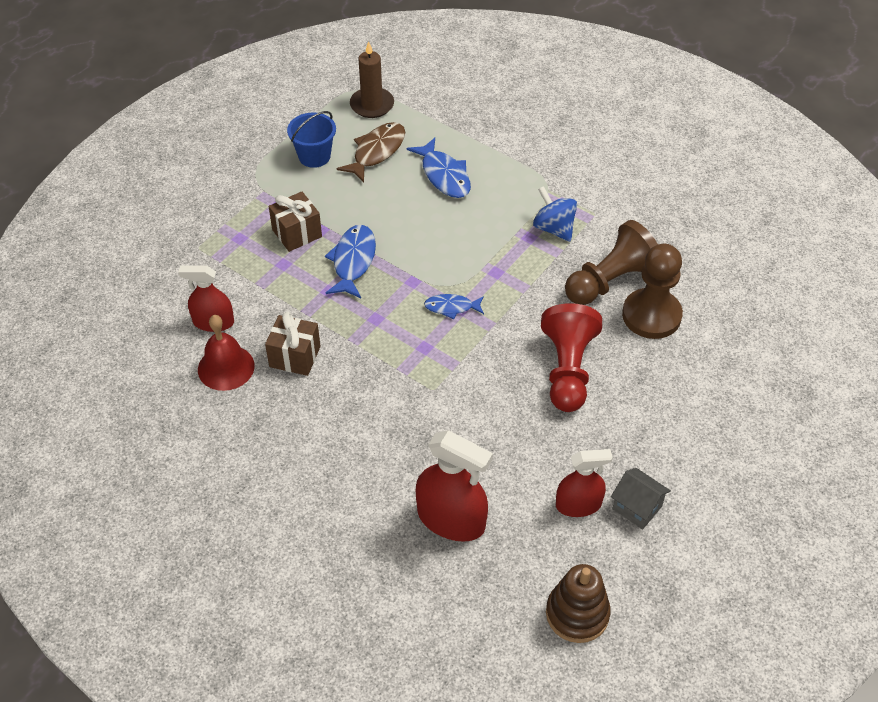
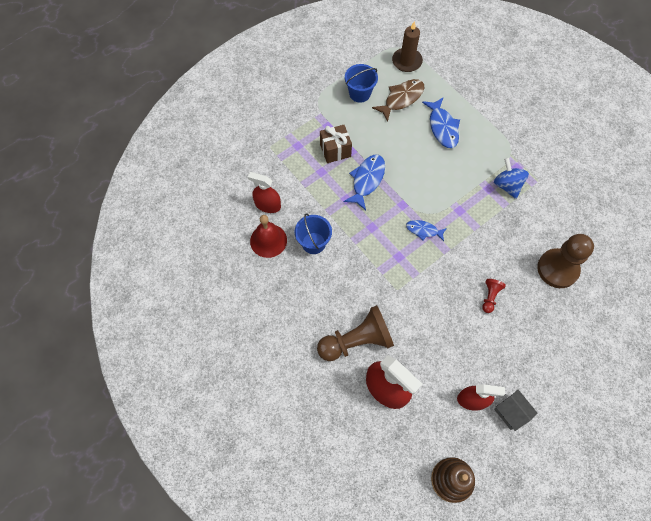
camera: 15 degrees right, 15 degrees up
(295, 356) = (313, 243): brown gift -> blue bucket
(567, 370) = (490, 297): red pawn -> red pawn, size x0.47
(611, 281) = (536, 235): brown pawn -> brown pawn (357, 341)

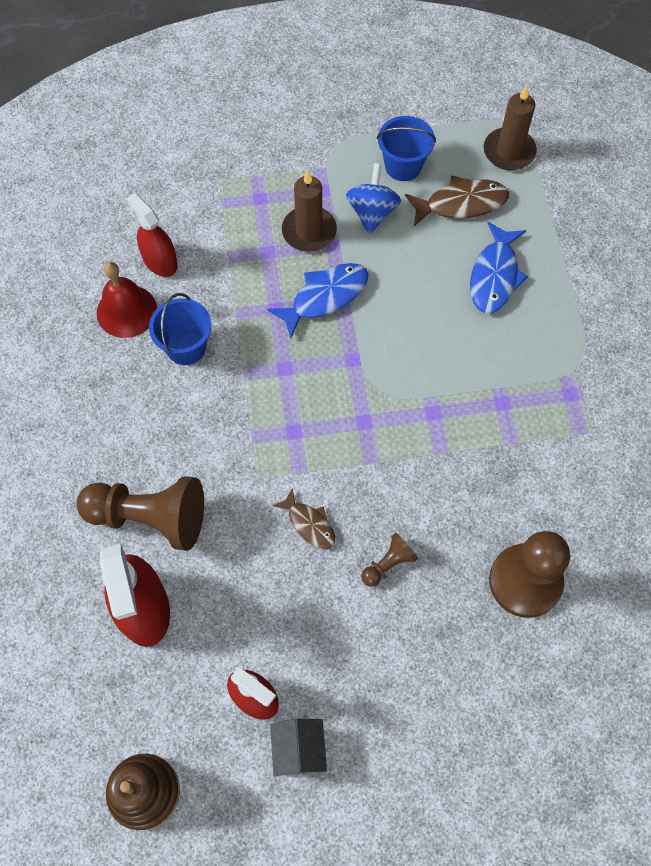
camera: 30 degrees right, 0 degrees up
(335, 150) = (309, 231): brown gift -> brown candle
(423, 230) = (357, 413): blue fish -> none
(438, 299) = (309, 524): none -> brown fish
(490, 297) = (388, 564): red pawn -> brown pawn
(507, 185) = (535, 413): blue spinning top -> blue spinning top (372, 212)

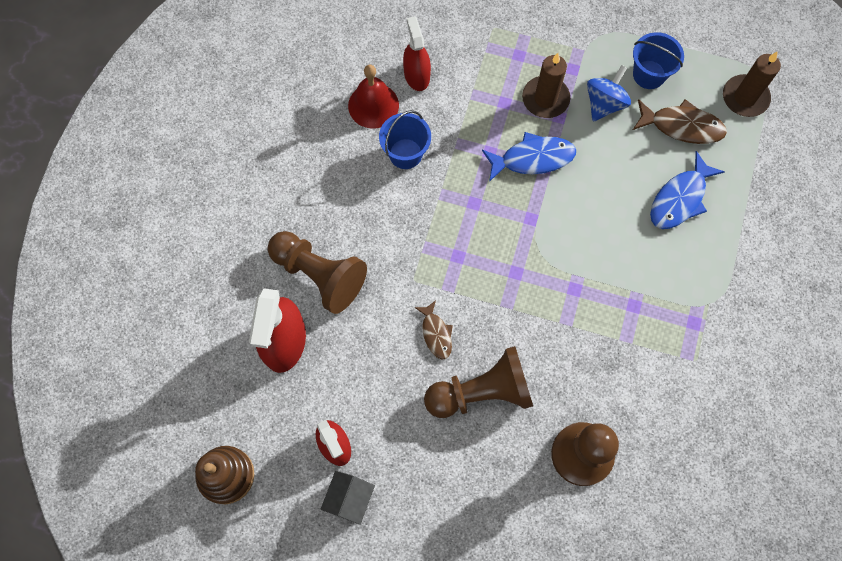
camera: 25 degrees right, 5 degrees up
(388, 564) = (482, 392): brown pawn -> brown pawn, size x2.13

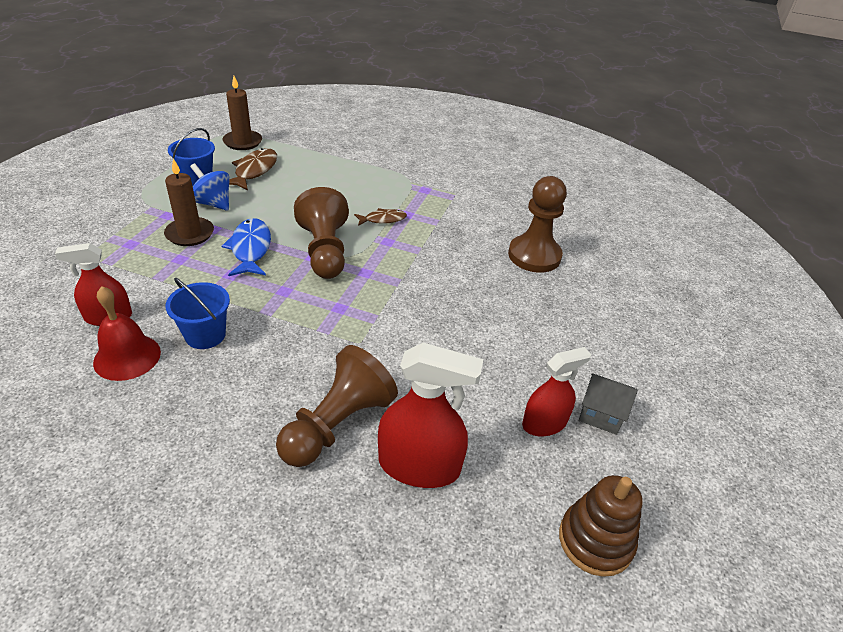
camera: 90 degrees left, 30 degrees down
(436, 334) = (421, 331): brown fish -> brown fish (383, 219)
(482, 392) = (482, 306): brown pawn -> brown pawn (325, 251)
(680, 199) = (319, 181): blue fish -> none

